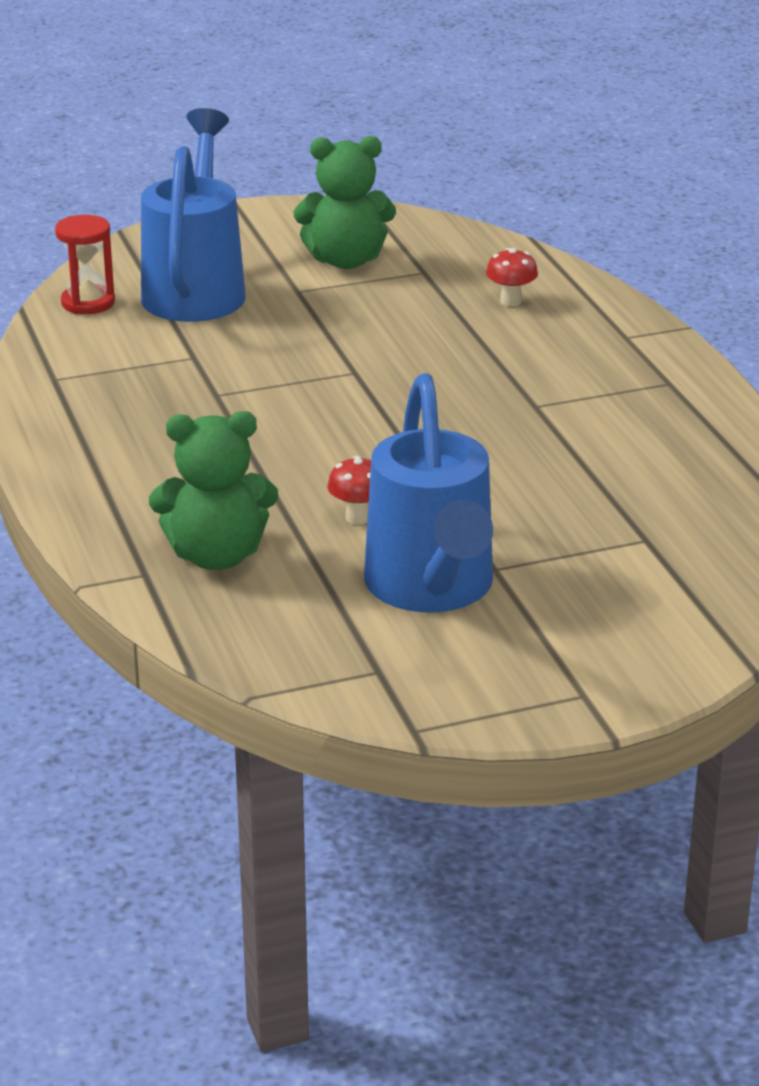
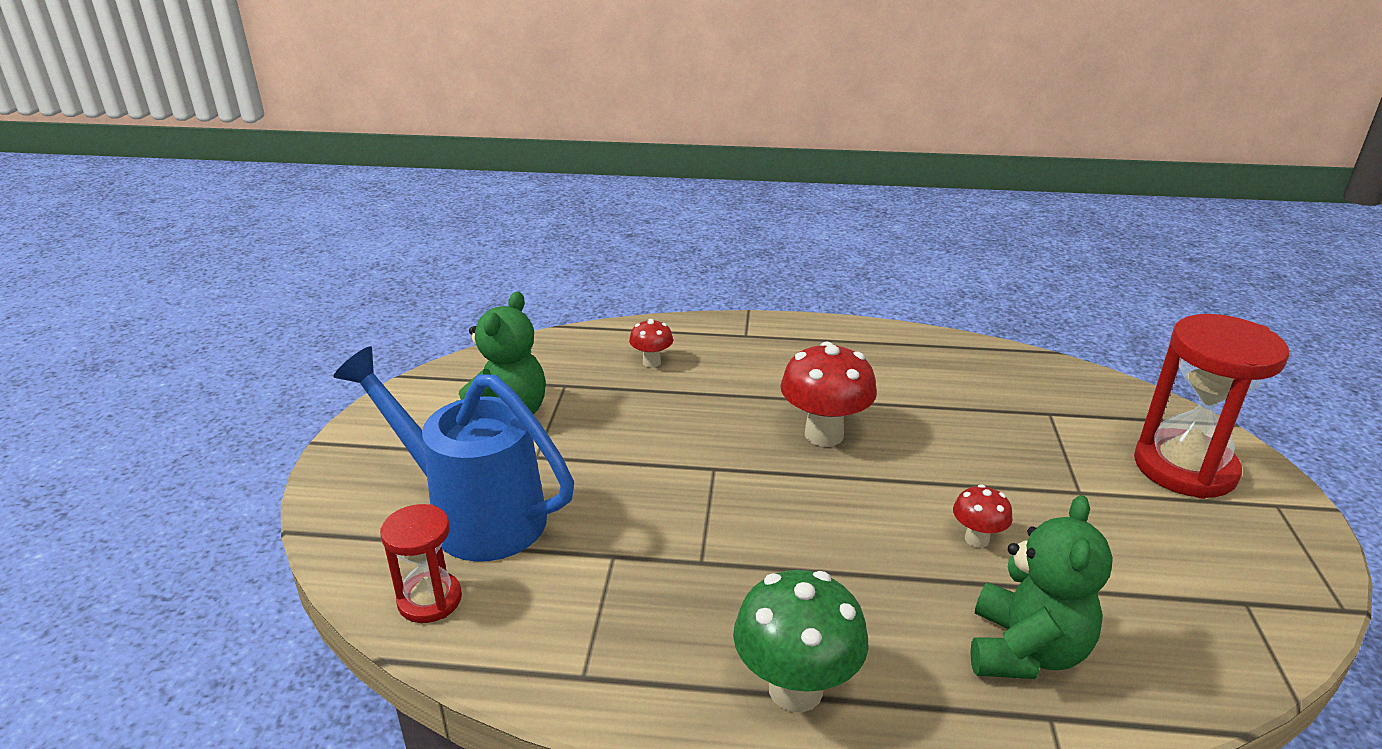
camera: 65 degrees left, 0 degrees up
(99, 461) = (795, 689): none -> green mushroom
(432, 589) = (1110, 533): blue watering can -> none
(465, 414) = (824, 435): none -> red mushroom
(607, 632) = (1184, 468): none -> red hourglass

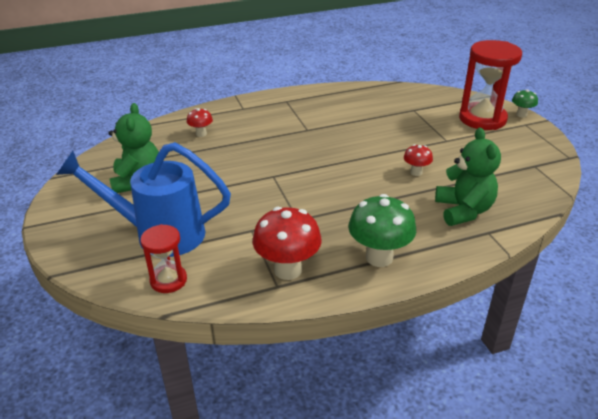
camera: 25 degrees left, 5 degrees up
(824, 435) = (317, 146): red mushroom -> red mushroom (287, 270)
(1280, 482) = (521, 114): none -> green mushroom

